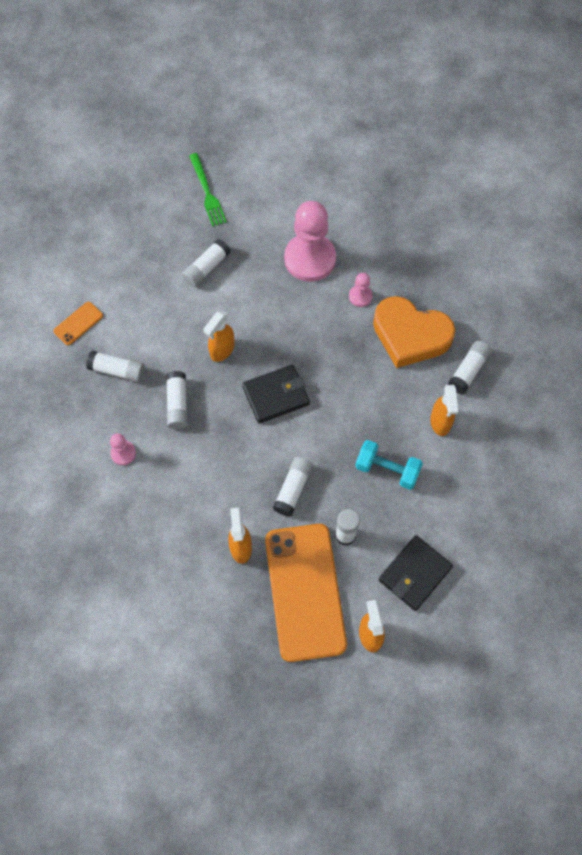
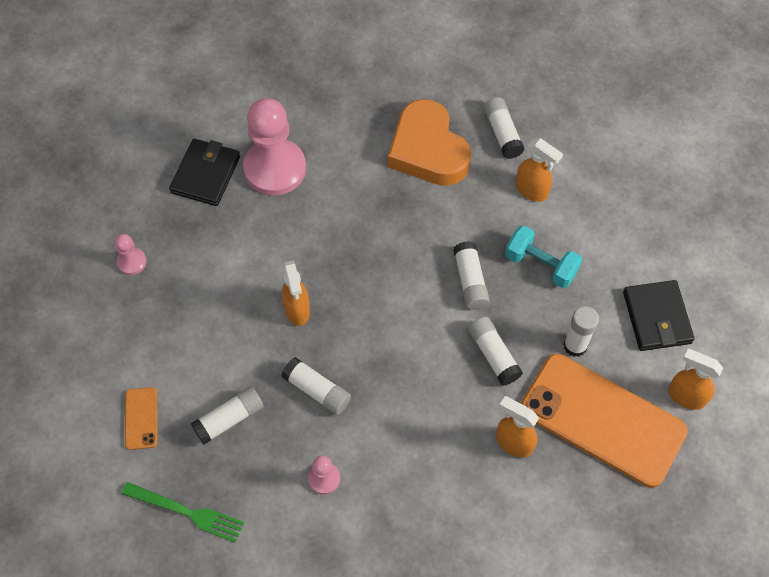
camera: 50 degrees left, 5 degrees down
(206, 268) = (197, 259): white glue stick -> white glue stick (470, 281)
(207, 192) = (116, 199): green fork -> green fork (187, 512)
(276, 395) = (387, 299): black wallet -> black wallet (205, 174)
(360, 296) = (352, 158): pink pawn -> pink pawn (132, 262)
(387, 470) = (540, 265): turquoise dumbbell -> turquoise dumbbell turned 60 degrees clockwise
(410, 335) = (428, 150): orange heart -> orange heart turned 90 degrees clockwise

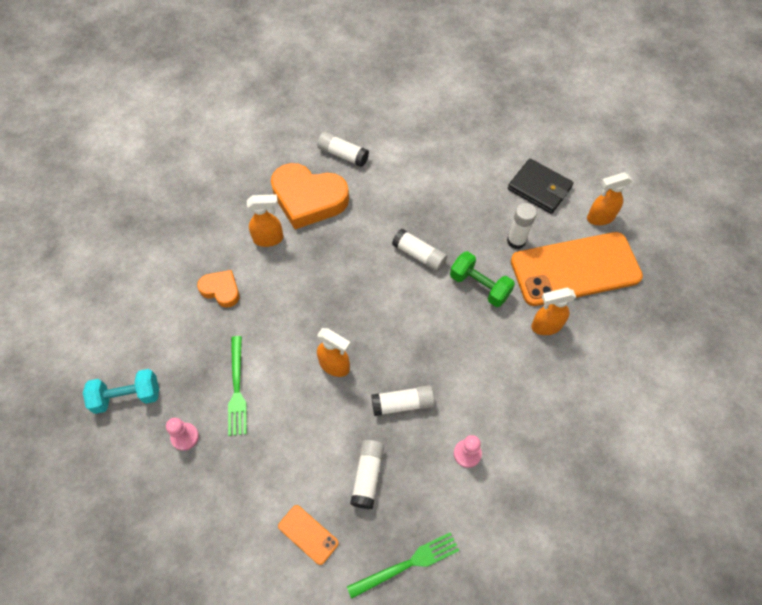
camera: 45 degrees left, 0 degrees up
(205, 174) = (175, 333): black wallet -> none
(205, 260) = (237, 388): none -> green fork
(275, 169) = (221, 290): pink pawn -> orange heart
(493, 355) = (479, 286): white glue stick -> green dumbbell
(532, 191) = (396, 174): orange spray bottle -> orange spray bottle (269, 239)
(540, 265) = (448, 212): turquoise dumbbell -> turquoise dumbbell (127, 396)

